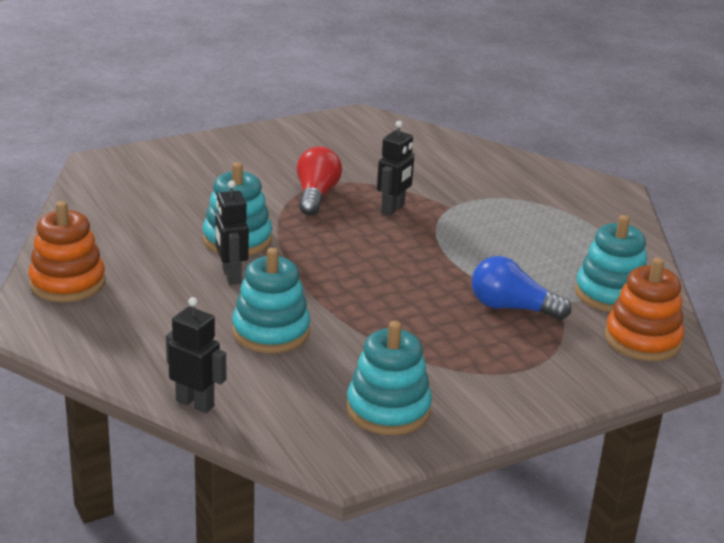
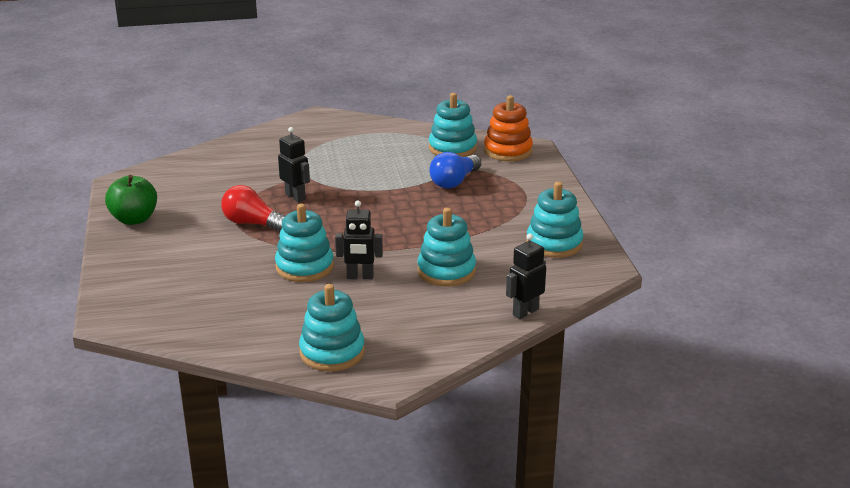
camera: 70 degrees left, 0 degrees up
(67, 283) = (332, 352): orange stacking toy -> turquoise stacking toy
(288, 136) = (134, 219): none -> green apple

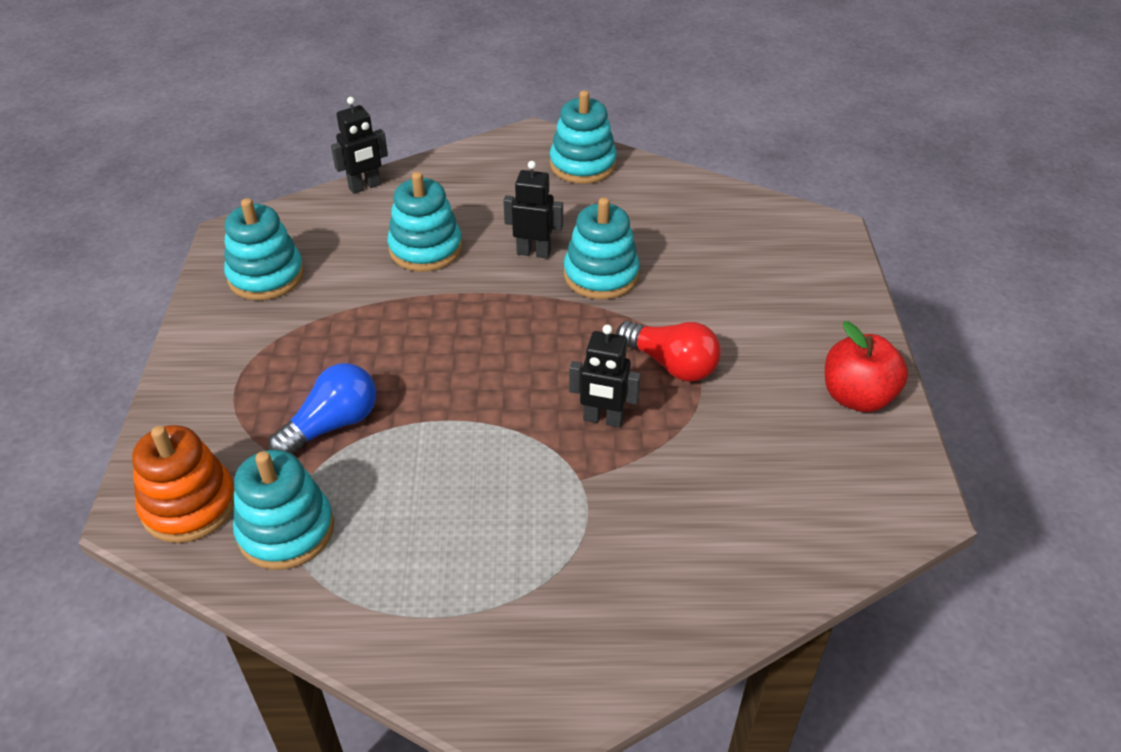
camera: 170 degrees left, 15 degrees up
(134, 219) = (857, 397): green apple -> red apple
(295, 197) = (603, 419): black robot -> black robot turned 45 degrees counterclockwise

